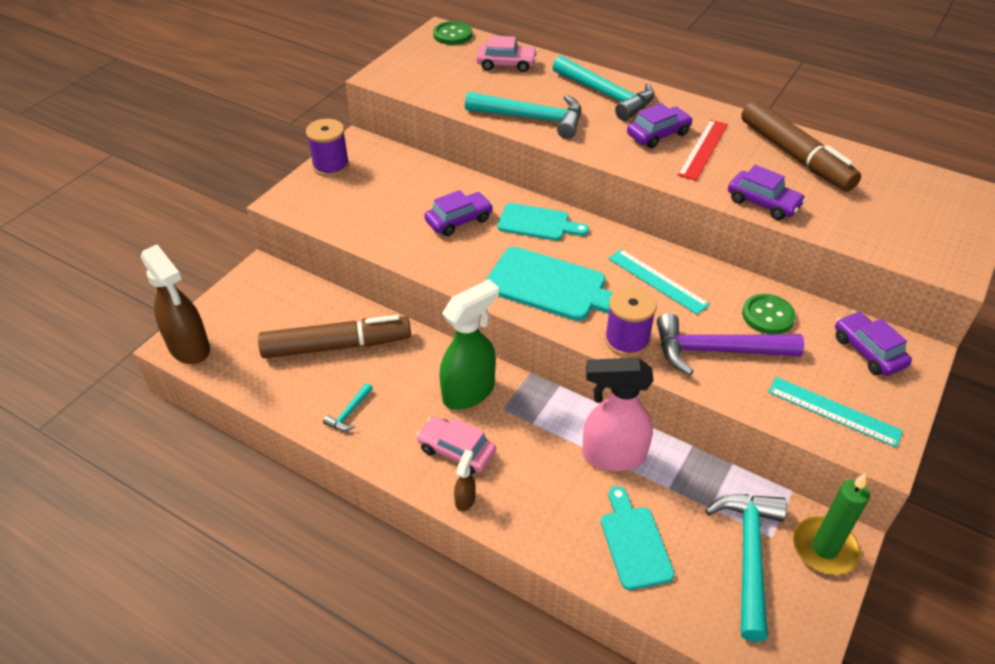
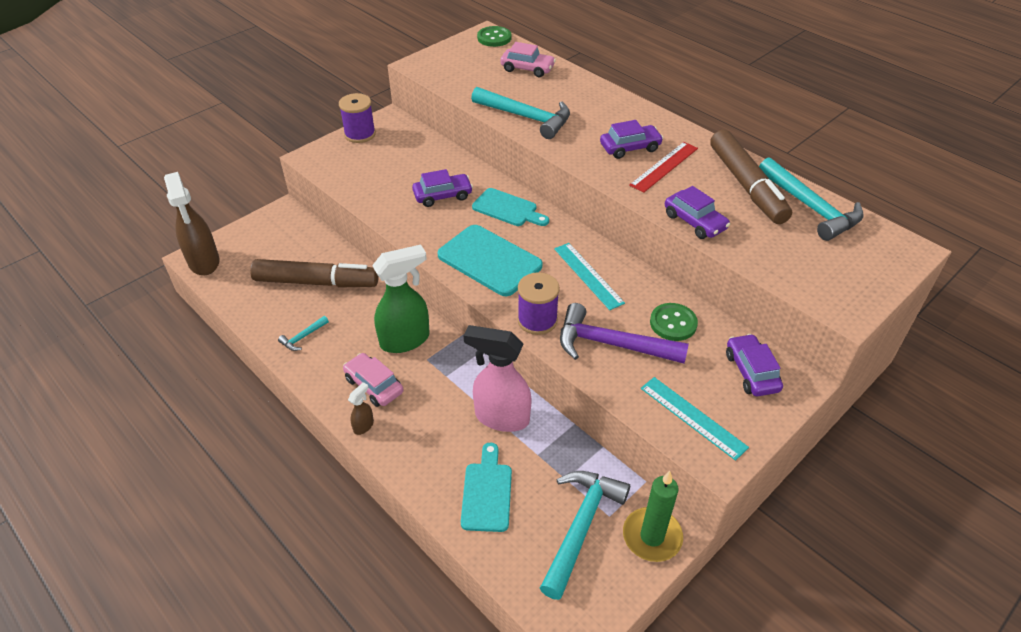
camera: 15 degrees right, 0 degrees up
(607, 95) = (601, 107): turquoise hammer -> turquoise hammer (810, 207)

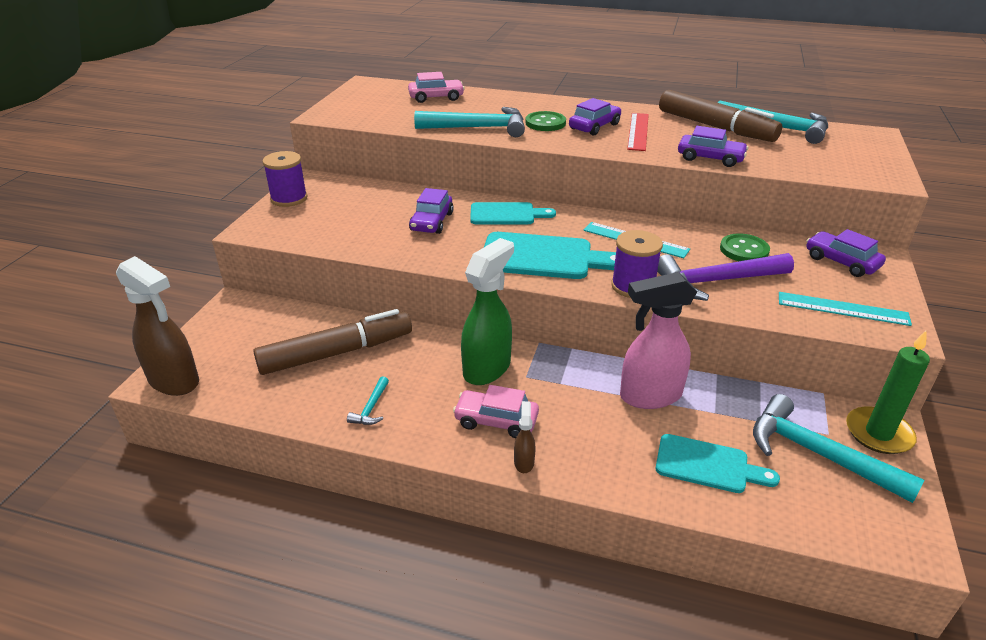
camera: 30 degrees left, 10 degrees down
(443, 195) = (432, 222): purple car -> purple car turned 150 degrees clockwise
(487, 492) = (708, 465): turquoise cutting board -> turquoise cutting board turned 135 degrees clockwise
(494, 38) = (378, 84): green button -> green button (545, 123)
(581, 526) = (817, 454): turquoise hammer -> turquoise hammer turned 45 degrees counterclockwise

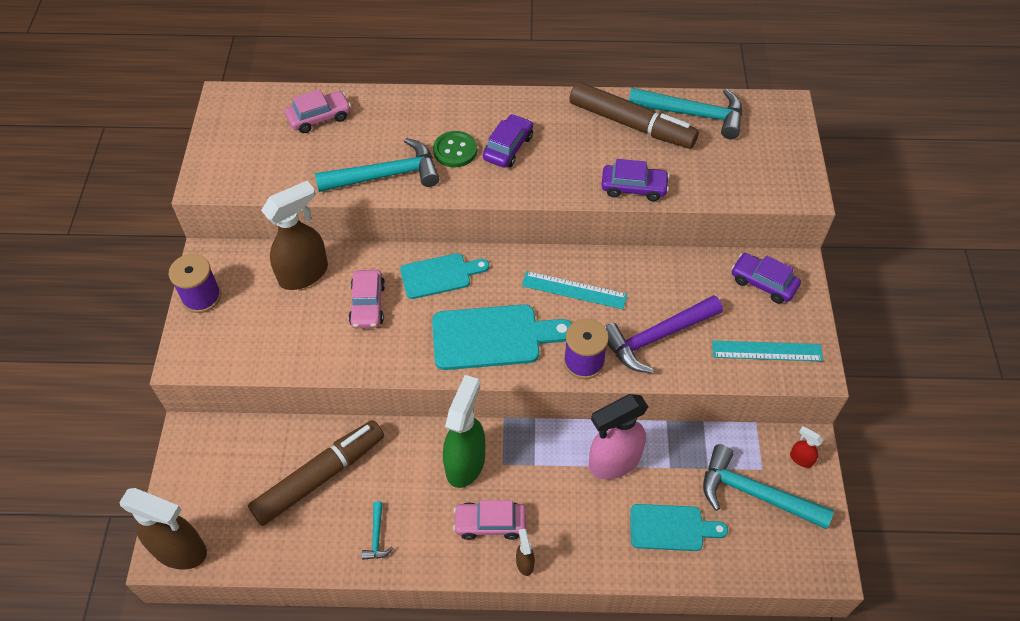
camera: 15 degrees left, 20 degrees up
(384, 198) = (304, 274): none -> brown spray bottle
(432, 222) = (368, 305): purple car -> pink car
(638, 131) = (555, 148): red ruler -> none
(744, 250) = (676, 284): green button -> none
(878, 433) = (800, 459): green candle -> red spray bottle

